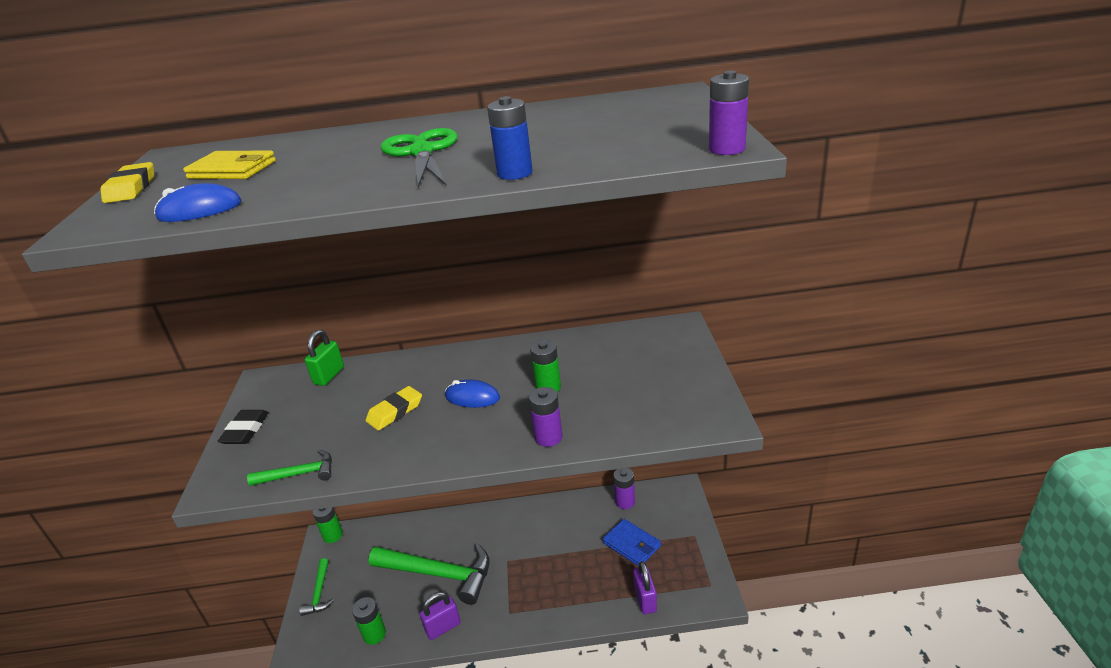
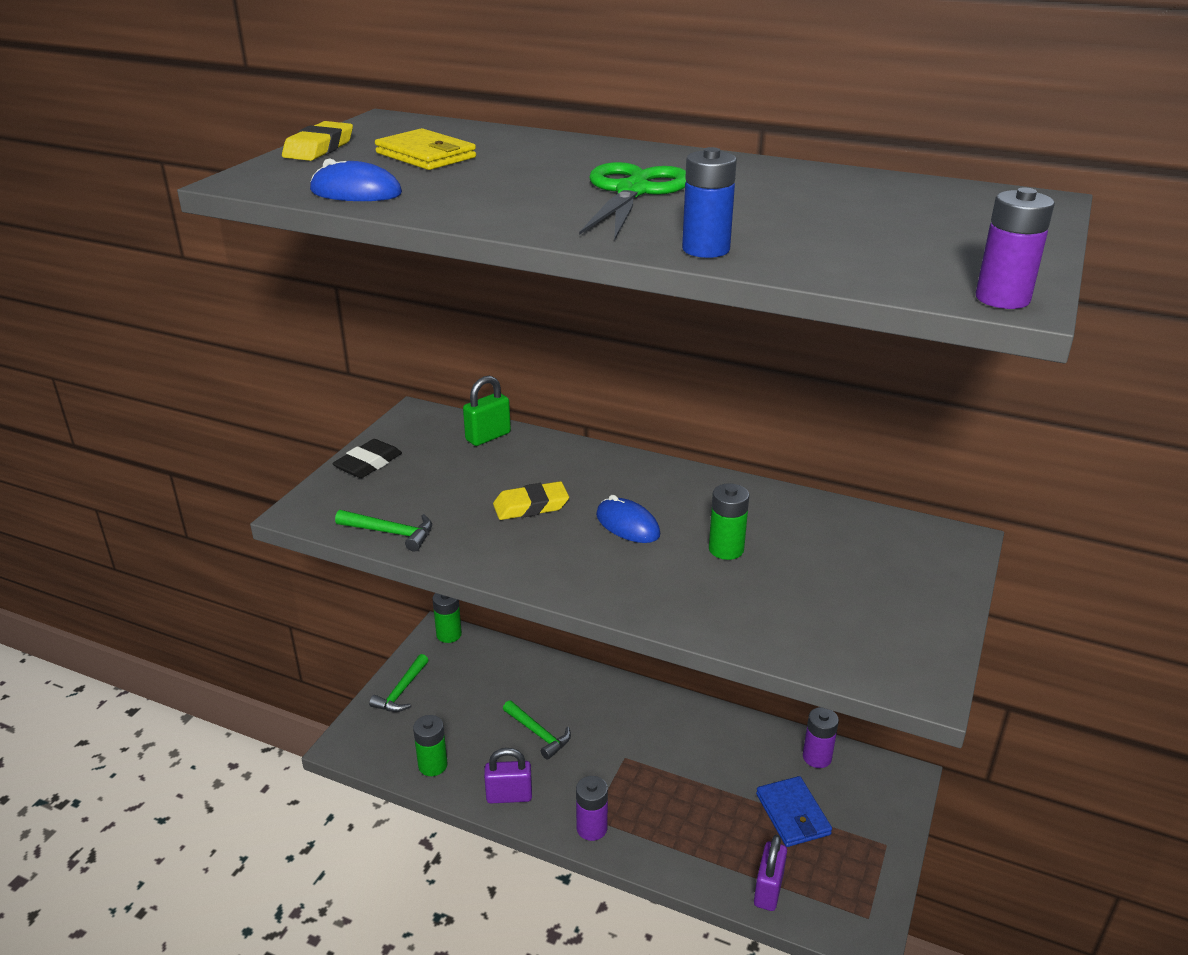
camera: 25 degrees right, 0 degrees up
(439, 574) = (538, 734): green hammer -> green hammer, size x0.49
(548, 437) = (683, 609): purple battery -> purple battery (592, 828)

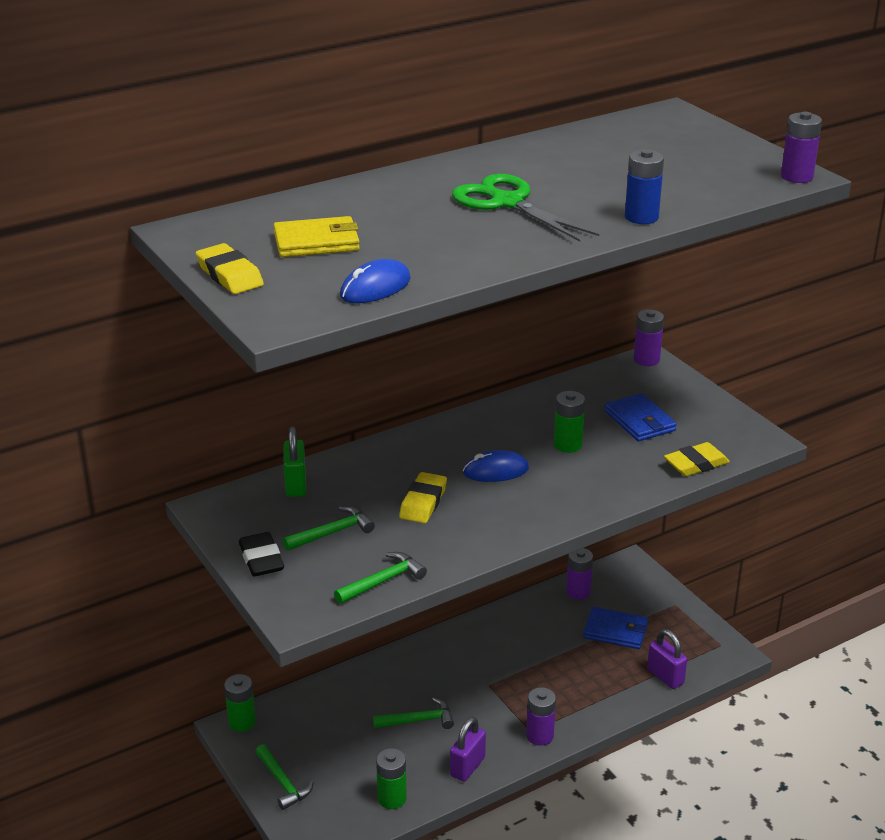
camera: 55 degrees left, 0 degrees up
(437, 480) = (332, 533): none -> green hammer
(803, 650) = (696, 464): none -> yellow eraser
(833, 578) = (639, 421): none -> blue wallet
(958, 538) = (646, 360): none -> purple battery

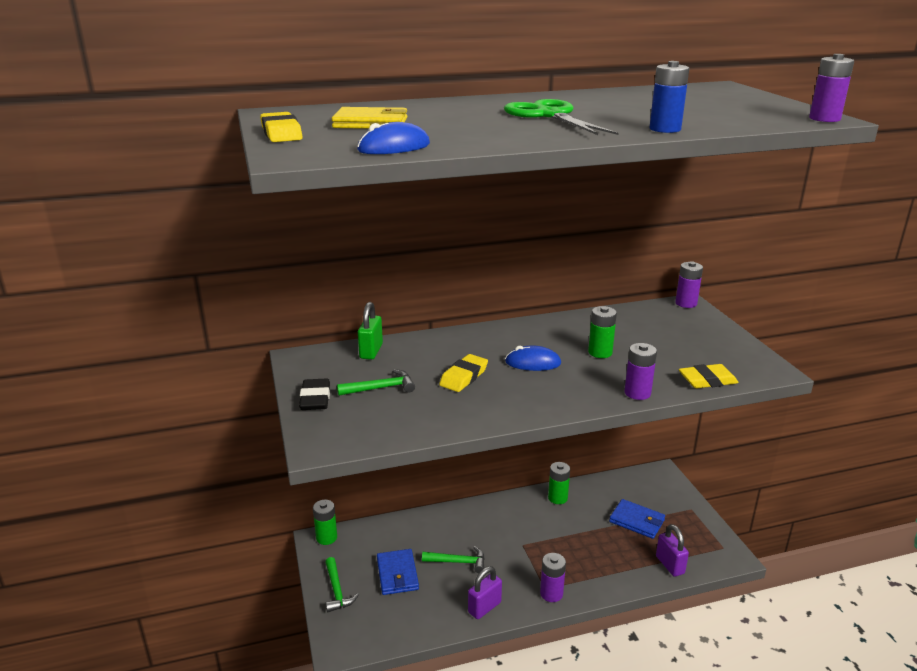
camera: 15 degrees right, 5 degrees down
(383, 581) = (402, 430): green hammer -> none
(392, 798) = (415, 621): green battery -> green battery (557, 498)
(578, 592) = (614, 486): purple battery -> purple battery (637, 393)
(639, 421) = (667, 343): blue wallet -> blue wallet (397, 574)

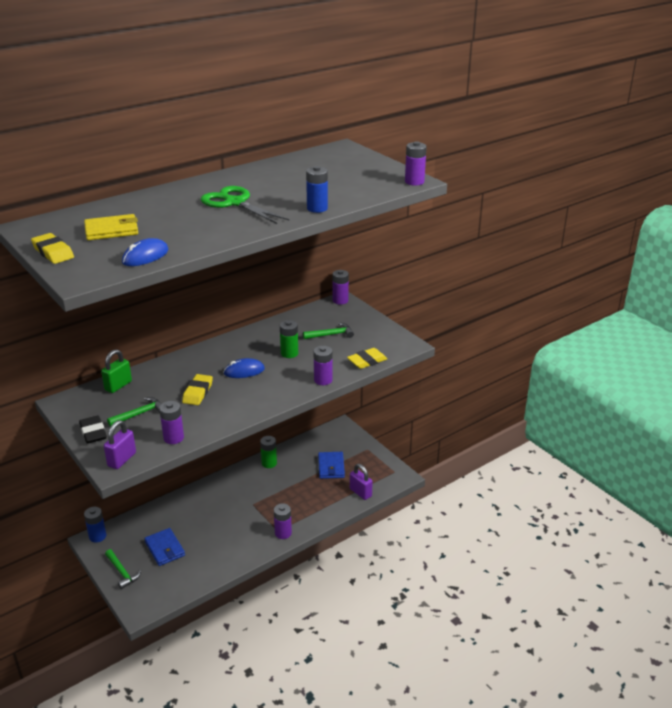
camera: 20 degrees left, 5 degrees up
(326, 537) = (97, 536): green battery -> blue battery
(371, 351) = (118, 386): green padlock -> green padlock turned 45 degrees clockwise
(410, 426) = (173, 438): none -> purple battery
(458, 562) = (208, 528): green hammer -> green hammer (331, 335)
(484, 607) = (238, 555): purple padlock -> purple padlock (122, 459)
(637, 521) = (331, 467): blue wallet -> blue wallet turned 75 degrees clockwise

